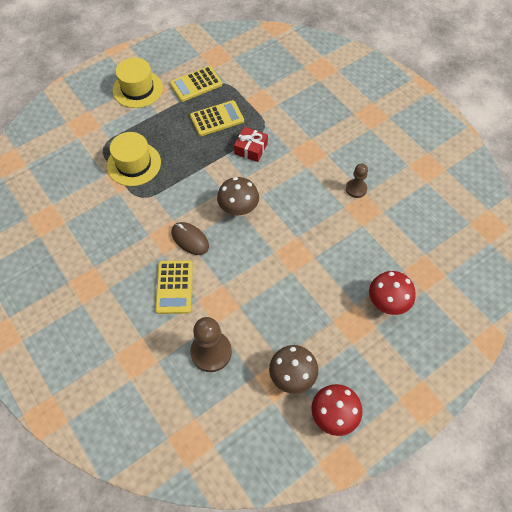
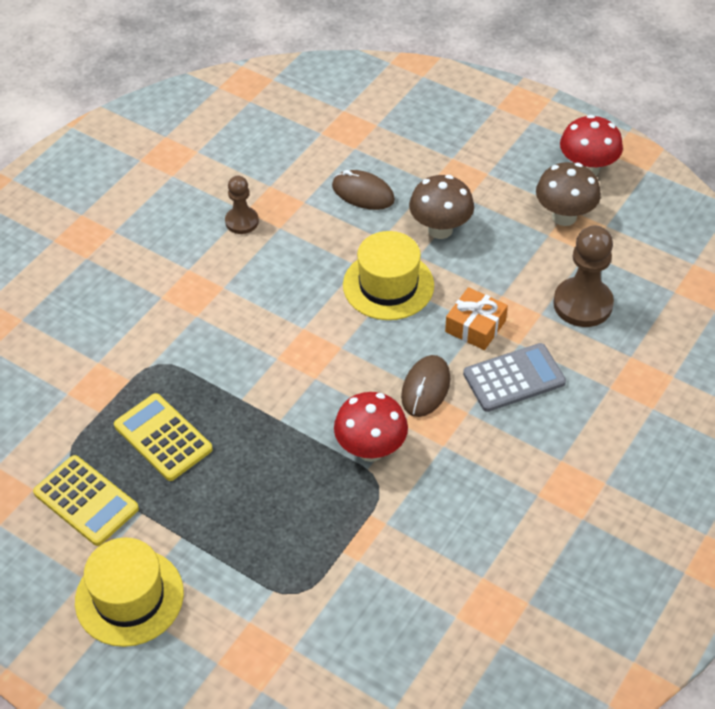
camera: 110 degrees left, 10 degrees down
(134, 164) = (315, 525): yellow hat -> yellow hat (388, 285)
(174, 287) = (514, 378): yellow calculator -> grey calculator
(222, 282) = (475, 326): none -> orange gift
(238, 209) = (342, 346): brown mushroom -> brown mushroom (440, 229)
(251, 148) = (213, 368): red gift -> none
(358, 260) = (363, 193): none -> brown mouse
(387, 303) = (413, 154): red mushroom -> red mushroom (370, 449)

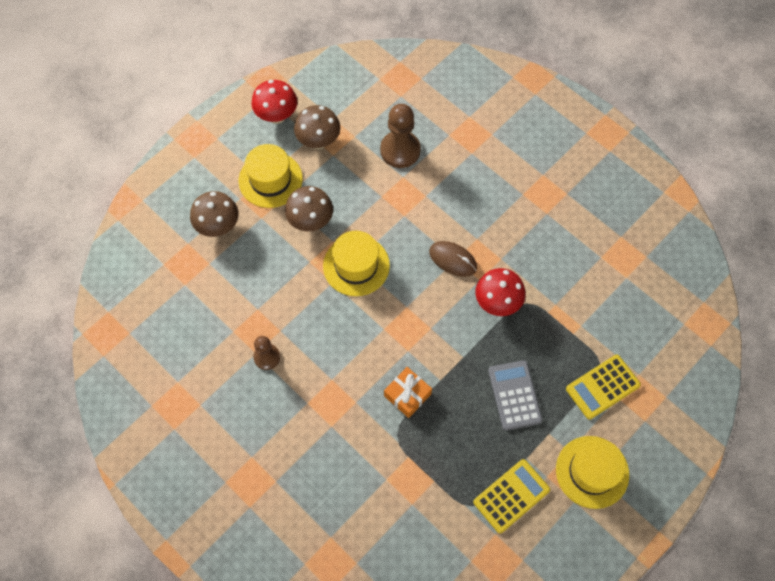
camera: 80 degrees left, 15 degrees up
(163, 437) = (465, 437): yellow calculator -> yellow calculator (602, 387)
(363, 193) = (260, 266): brown mouse -> none
(406, 146) = (218, 226): none -> brown mushroom
(475, 326) = (405, 218): orange gift -> orange gift (407, 395)
(489, 180) = (270, 179): none -> yellow hat
(514, 378) = (454, 205): grey calculator -> grey calculator (514, 395)

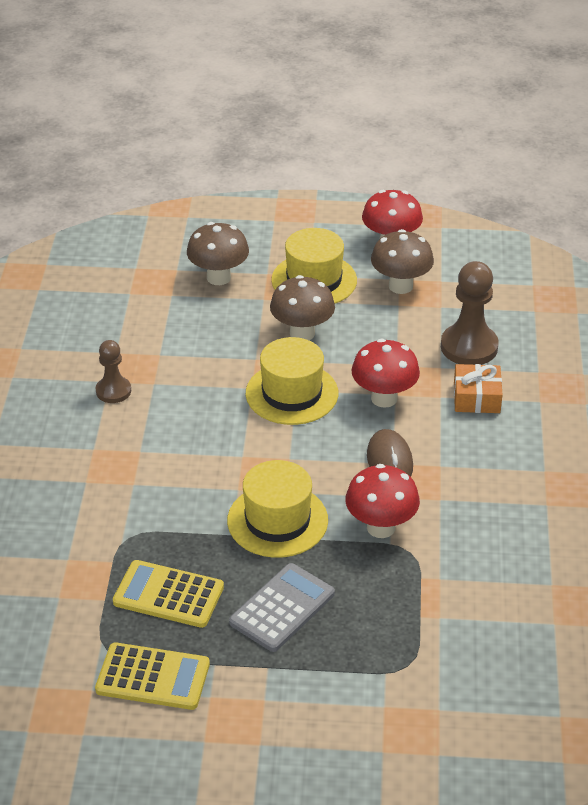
camera: 50 degrees right, 25 degrees down
(402, 223) = (384, 398): none -> red mushroom
(407, 395) = (185, 518): orange gift -> orange gift (476, 397)
(592, 472) = (259, 736): yellow hat -> yellow hat (277, 520)
(602, 387) = (382, 683): yellow calculator -> yellow calculator (168, 595)

